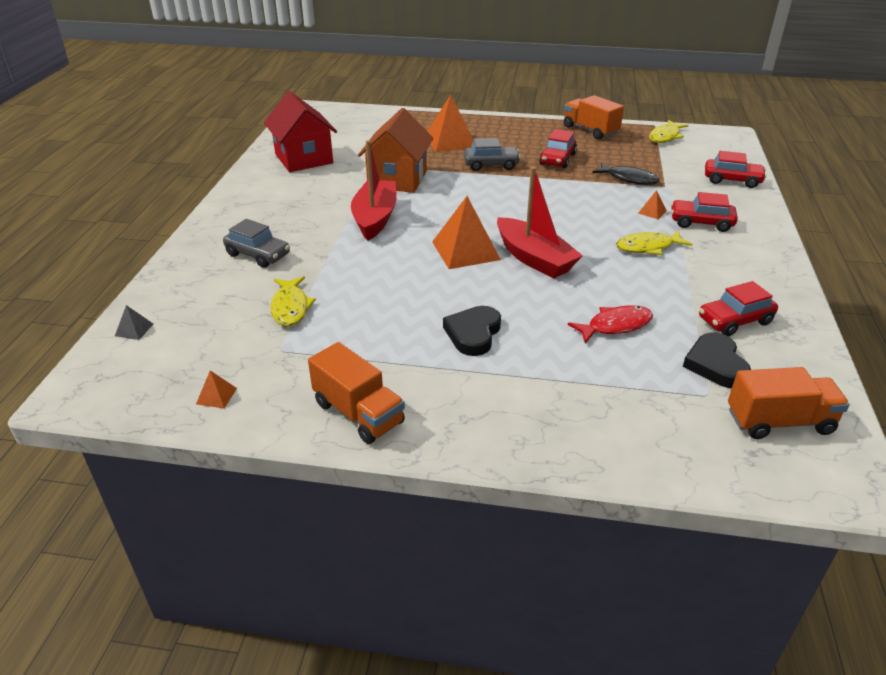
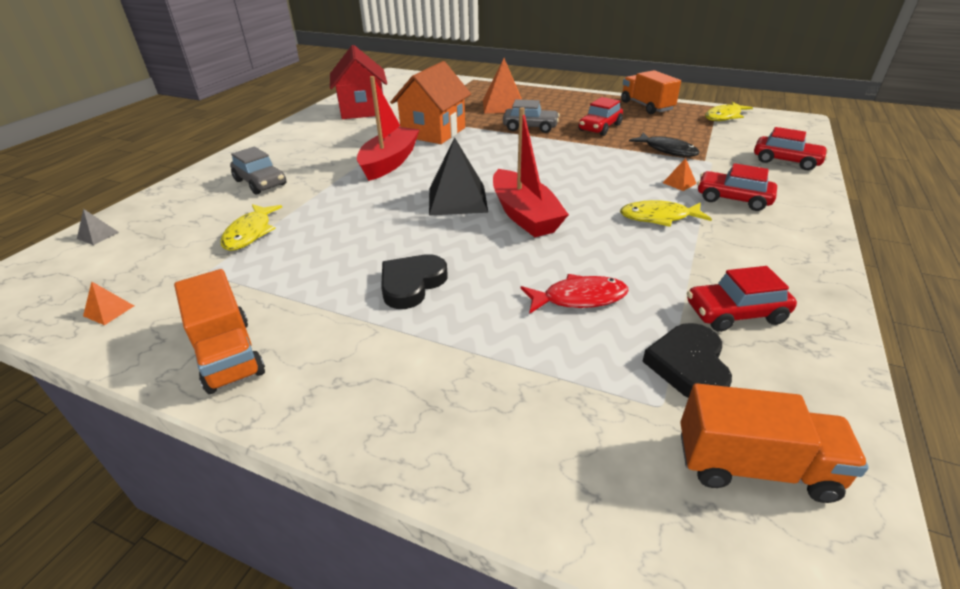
camera: 15 degrees right, 0 degrees up
(465, 250) = (457, 199): orange pyramid -> black pyramid

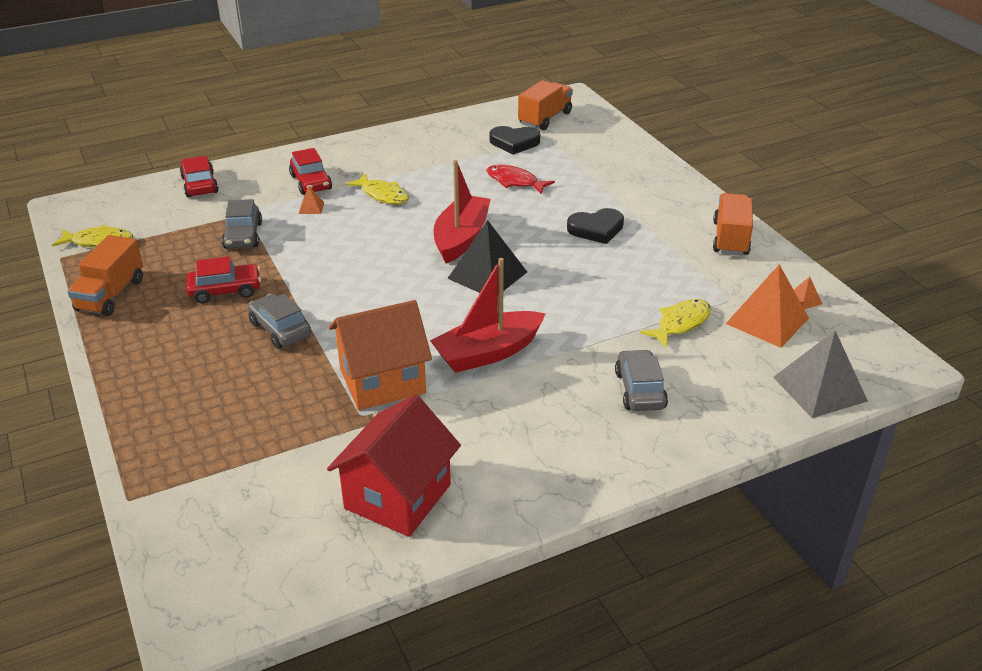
camera: 140 degrees left, 0 degrees up
(98, 235) = (820, 389): grey pyramid -> grey pyramid, size x2.31
(503, 105) = (228, 390): orange pyramid -> orange pyramid (767, 321)
(667, 150) = (243, 236): black fish -> grey car
(688, 366) = (514, 143): black heart -> black heart turned 45 degrees clockwise
(735, 313) = (455, 145): red car -> none
(754, 466) = (545, 118): orange truck -> orange truck turned 75 degrees clockwise

